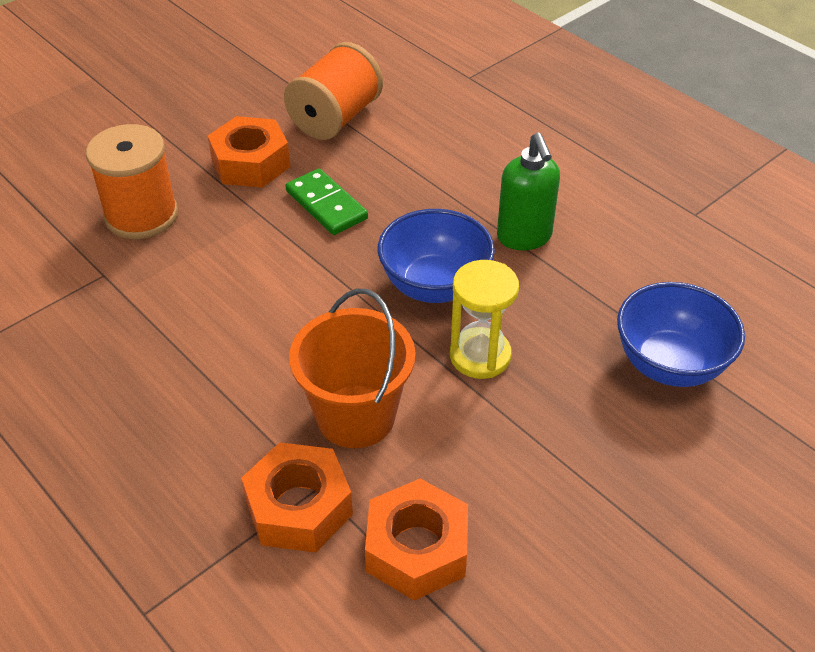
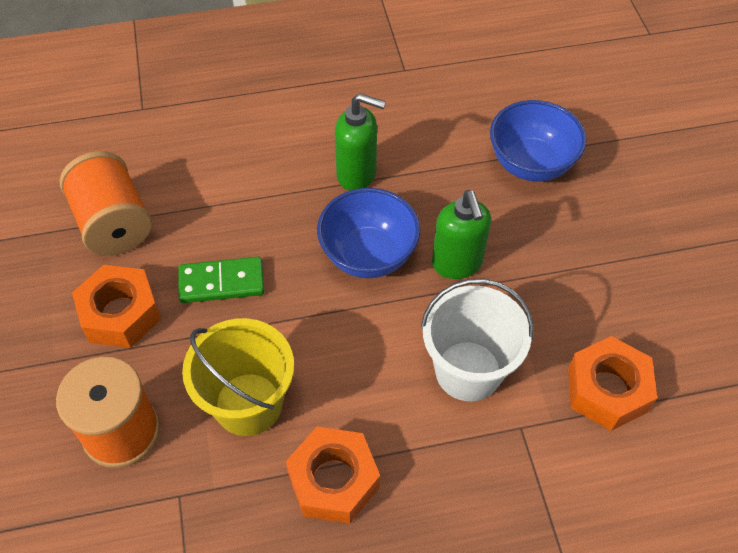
camera: 60 degrees left, 10 degrees up
(214, 276) = (248, 404): none -> yellow bucket
(299, 507) = (533, 449): orange nut -> orange nut (333, 480)
(356, 416) = (468, 371): orange bucket -> white bucket
(480, 356) = (457, 264): yellow hourglass -> green soap dispenser

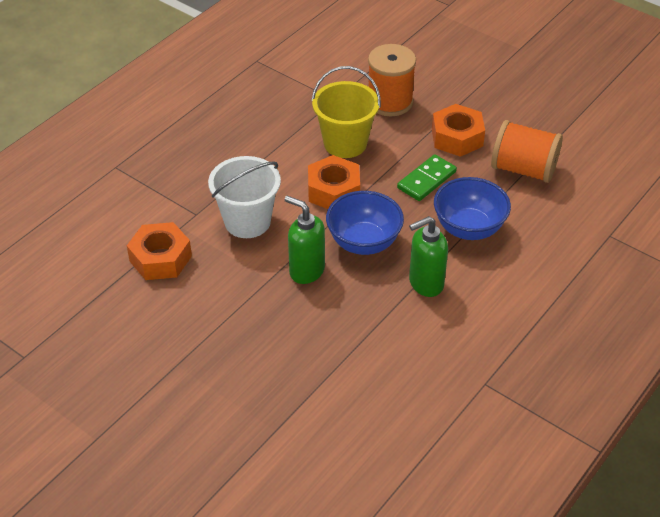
camera: 140 degrees right, 10 degrees down
(333, 480) = (270, 141): orange nut -> orange nut (333, 191)
(530, 164) = (319, 368): blue bowl -> blue bowl (469, 228)

